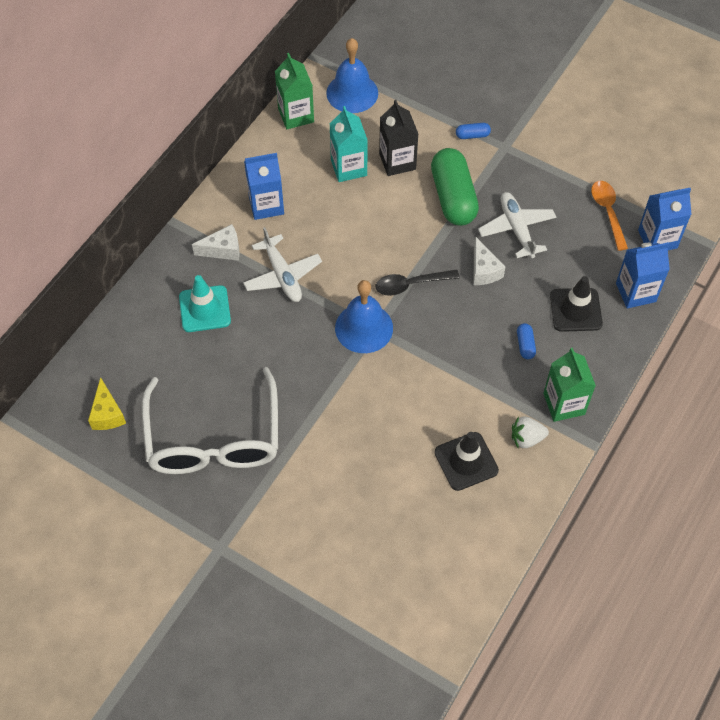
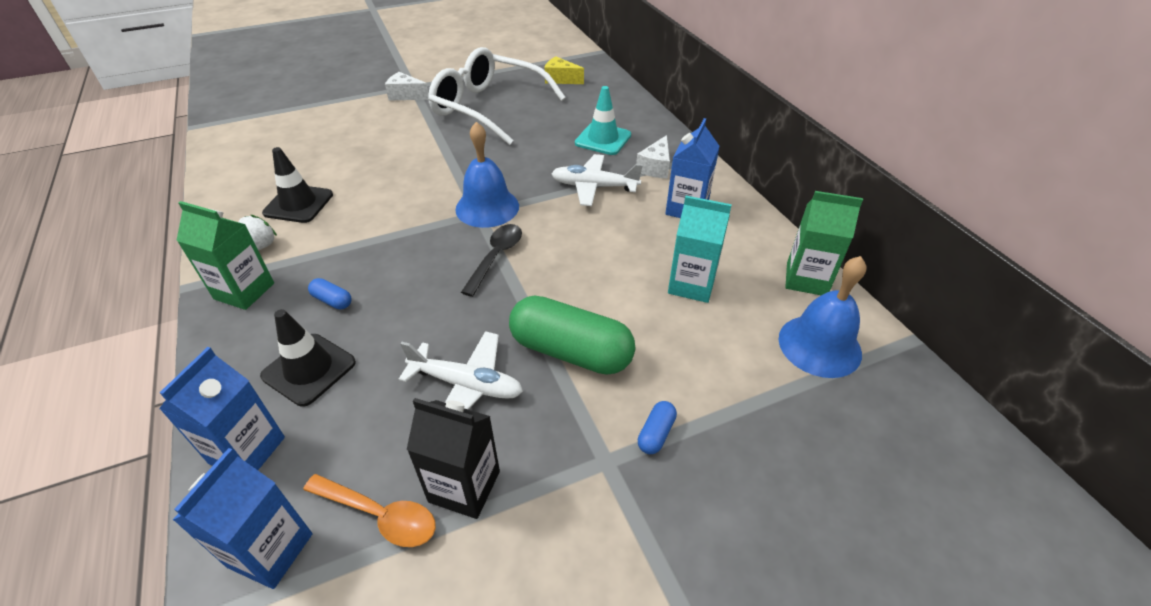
camera: 125 degrees right, 15 degrees down
(397, 161) = (668, 330): black carton -> black carton (464, 486)
(483, 270) = (449, 320): white cheese -> white cheese (406, 95)

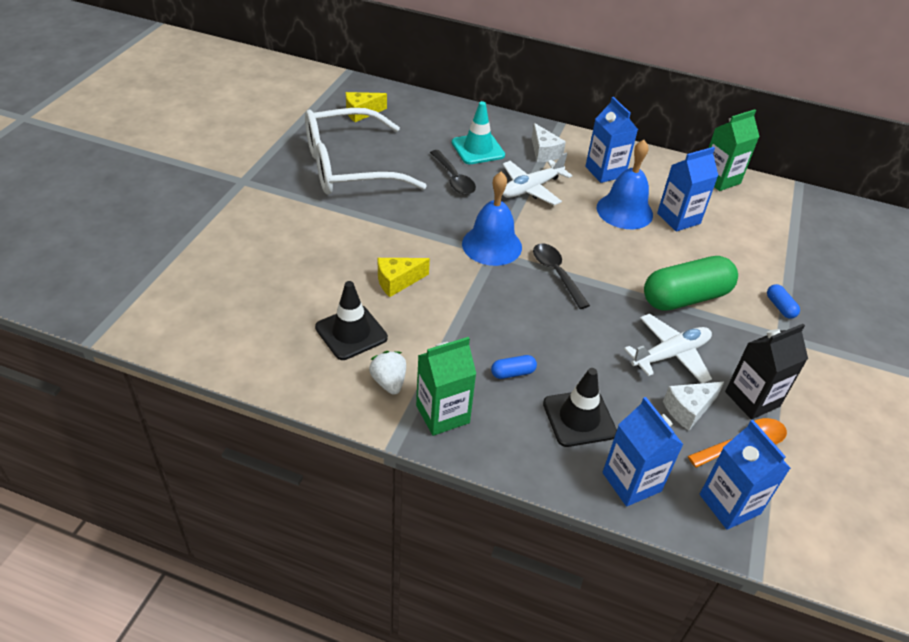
camera: 50 degrees left, 0 degrees up
(382, 192) = (397, 281): none -> yellow cheese
(406, 95) = (255, 192): white cheese -> white cheese (688, 410)
(545, 150) = (454, 179): none -> black spoon
(691, 285) = (678, 218): turquoise carton -> blue carton
(819, 345) = (773, 213): blue bell -> blue bell (624, 211)

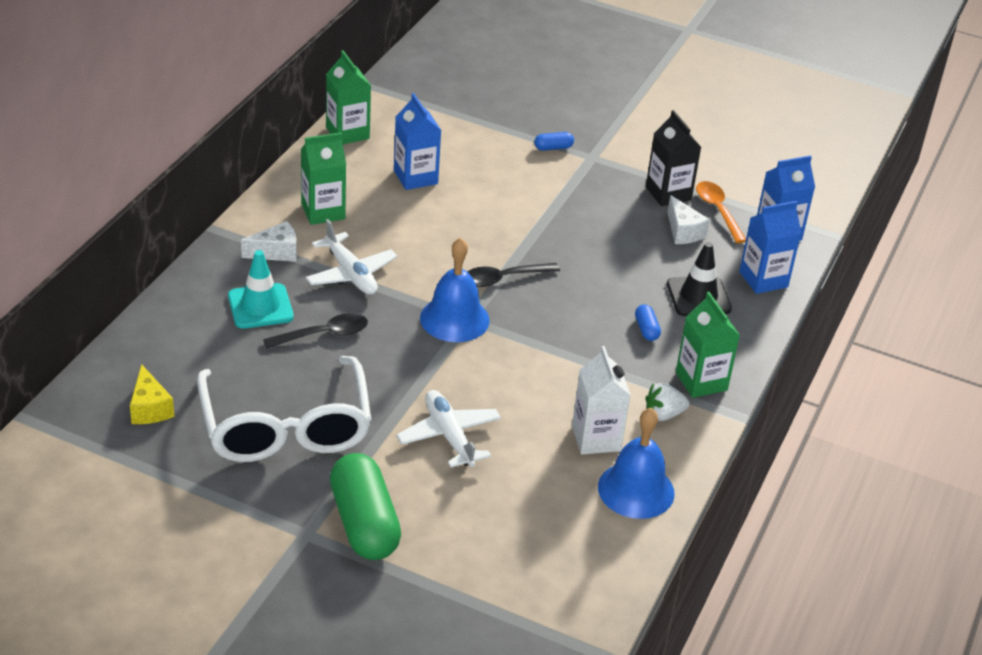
camera: 85 degrees left, 5 degrees down
(351, 333) = (596, 438): black traffic cone -> white carton
(397, 281) = (515, 398): yellow cheese -> none
(605, 172) = (323, 211): blue carton -> green carton
(624, 211) = (399, 212): blue bell -> blue bell (636, 490)
(670, 355) = (618, 227): white plane -> white plane (449, 436)
(685, 297) = (540, 201): green capsule -> green capsule (364, 523)

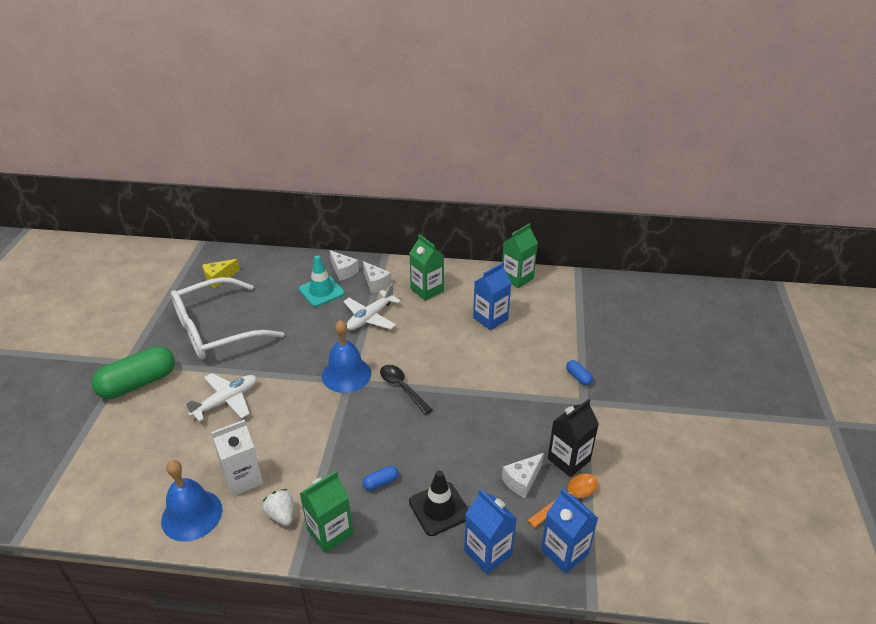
camera: 75 degrees right, 0 degrees up
(225, 276) = (343, 271): none -> white cheese
(324, 334) = (306, 322): black spoon -> none

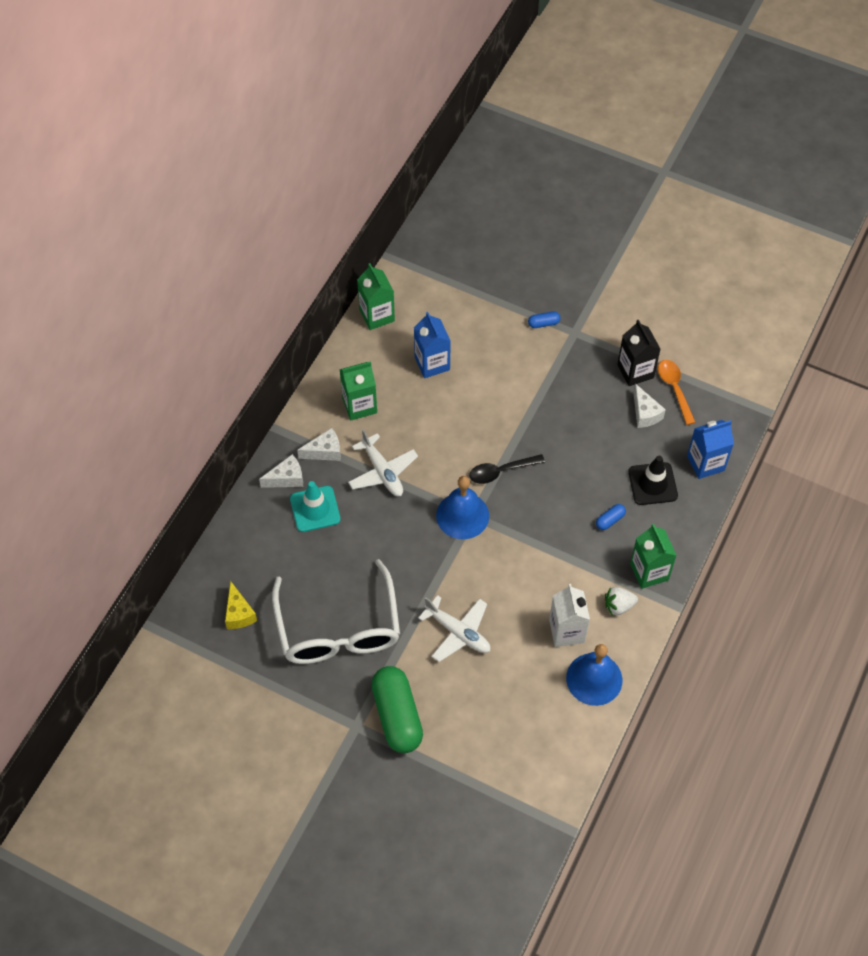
camera: 70 degrees left, 20 degrees up
(226, 401) = (458, 632): white plane -> white plane turned 150 degrees clockwise
(381, 482) = (610, 520): blue capsule -> blue capsule turned 60 degrees clockwise
(564, 552) = (721, 411): blue carton -> none

